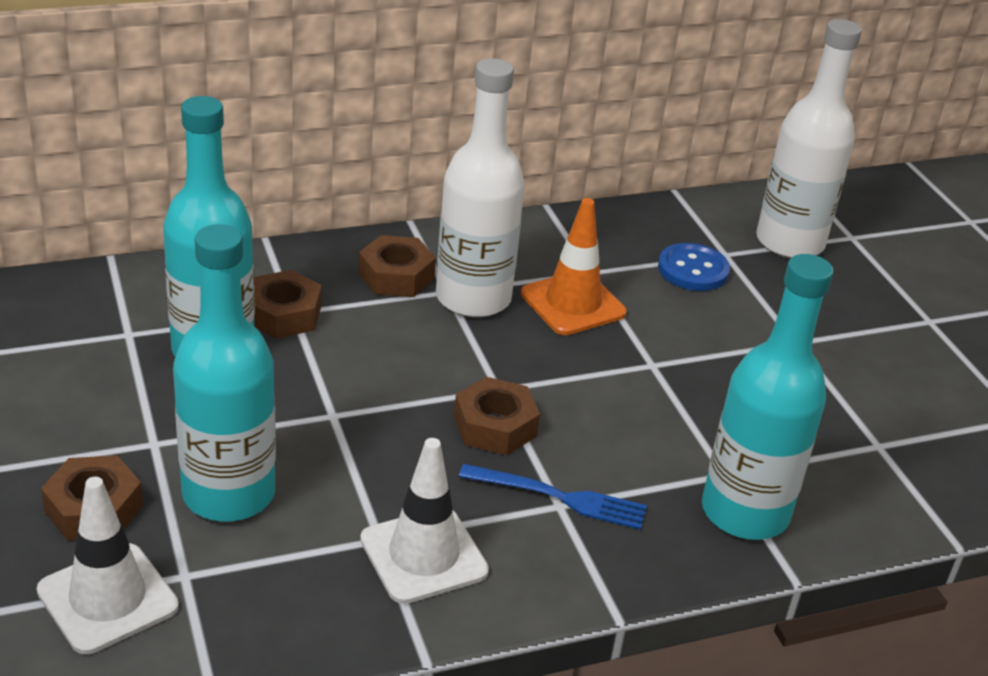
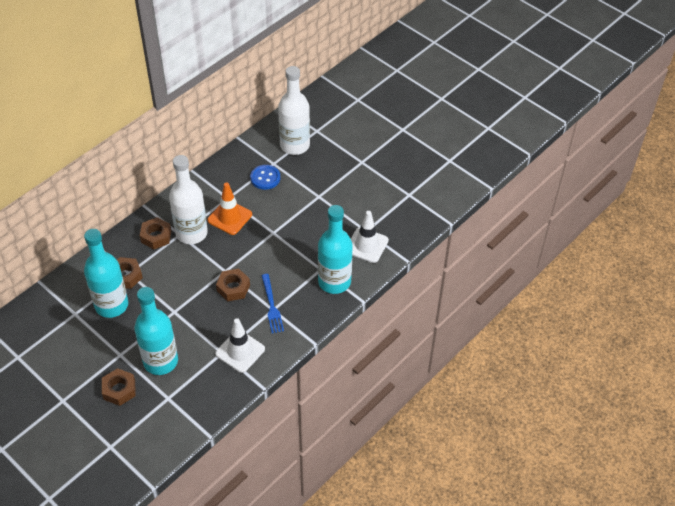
camera: 25 degrees left, 15 degrees up
(108, 598) = (149, 419): white traffic cone -> white traffic cone (366, 245)
(561, 497) = (272, 306): blue fork -> blue fork turned 90 degrees clockwise

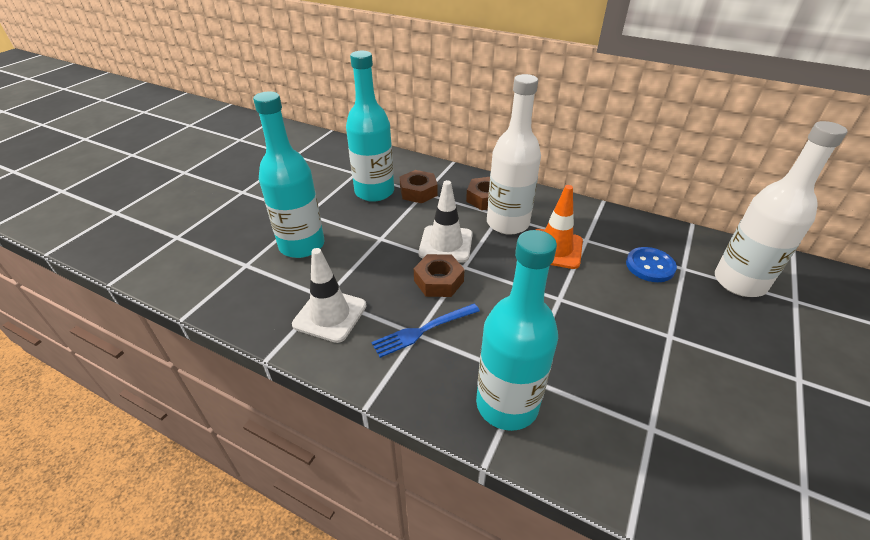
camera: 75 degrees right, 10 degrees down
(119, 390) = (257, 224): brown nut -> none
(366, 245) = (618, 438): white traffic cone -> white traffic cone (446, 244)

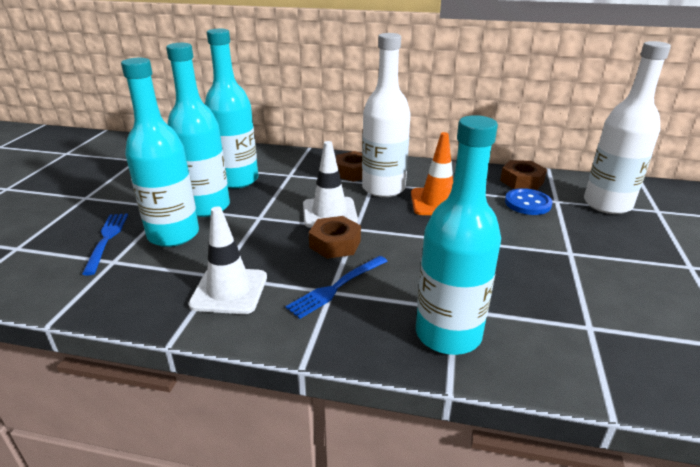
camera: 15 degrees left, 10 degrees down
(247, 240) = (107, 239): none -> blue fork
(338, 219) = (206, 207): none -> turquoise bottle
(418, 192) = (283, 175): brown nut -> brown nut (522, 181)

